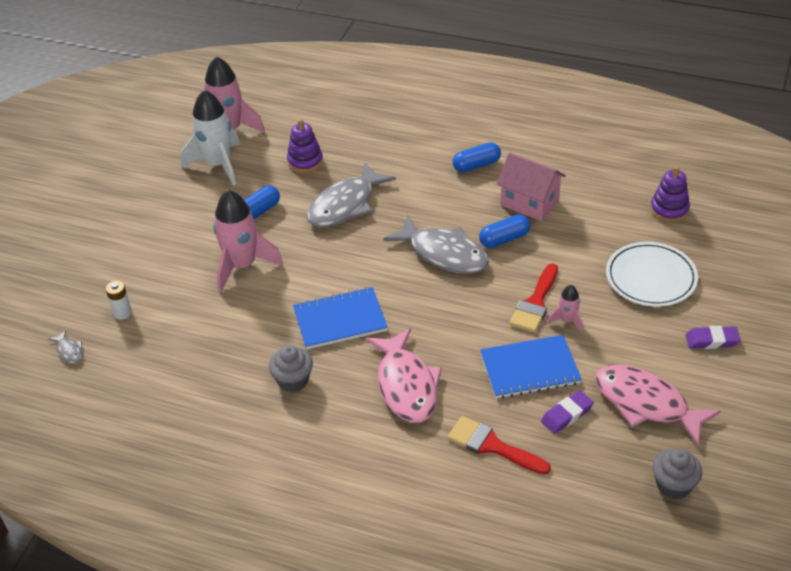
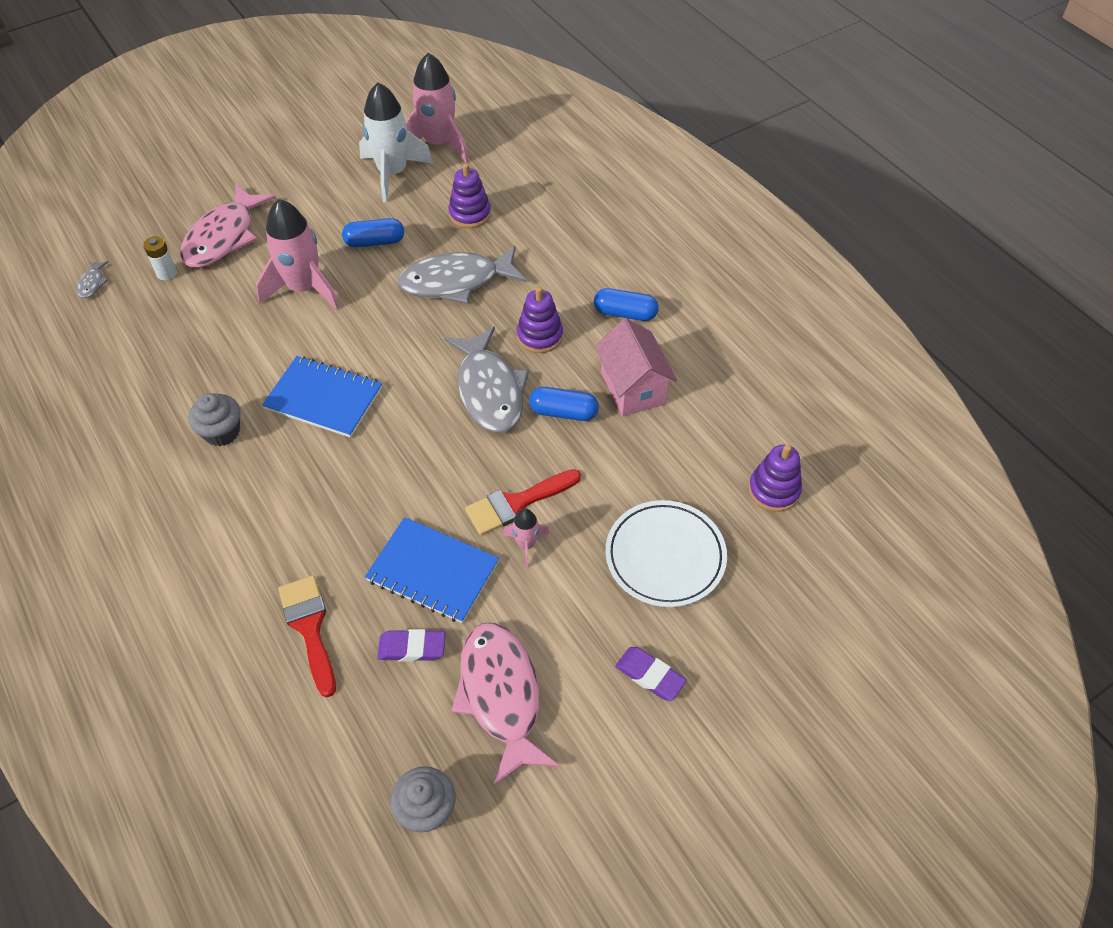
camera: 35 degrees right, 10 degrees up
(406, 385) = (306, 507): pink fish -> pink fish (224, 237)
(438, 206) = (539, 336): none -> purple stacking toy

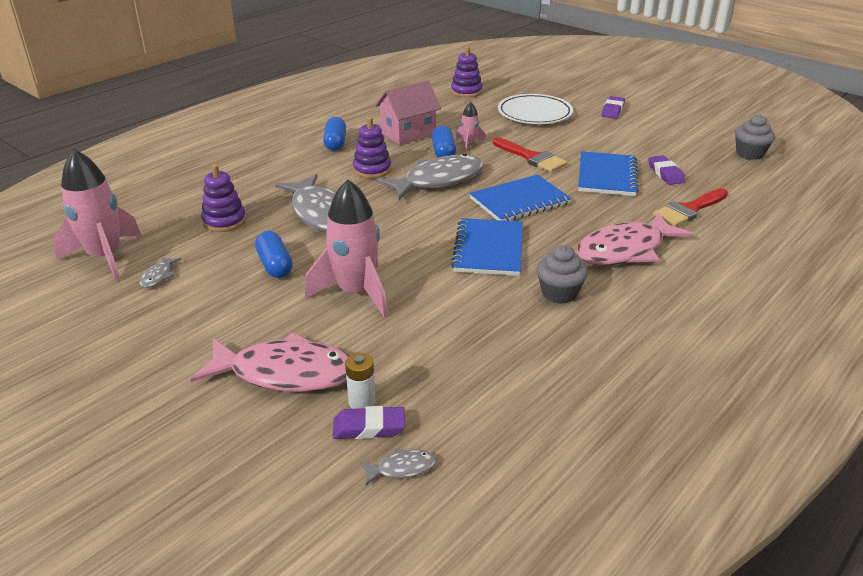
camera: 105 degrees left, 20 degrees down
(140, 273) = (369, 427): none -> purple eraser
(393, 173) = (158, 276): white rocket -> grey fish
(408, 454) = (519, 201): none -> blue notebook
(501, 695) = (665, 144): pink fish -> pink fish (625, 250)
(526, 545) = (560, 150): pink rocket -> pink rocket (469, 144)

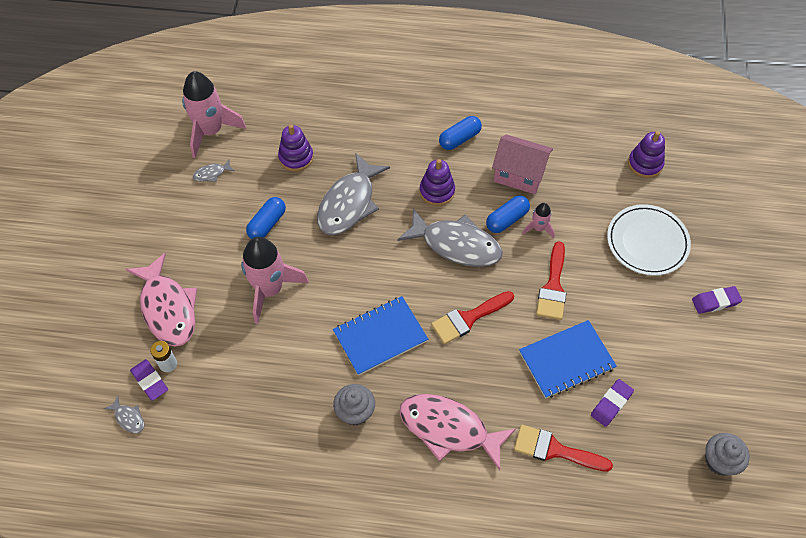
camera: 55 degrees right, 25 degrees up
(519, 201) = (468, 318): blue notebook -> red brush

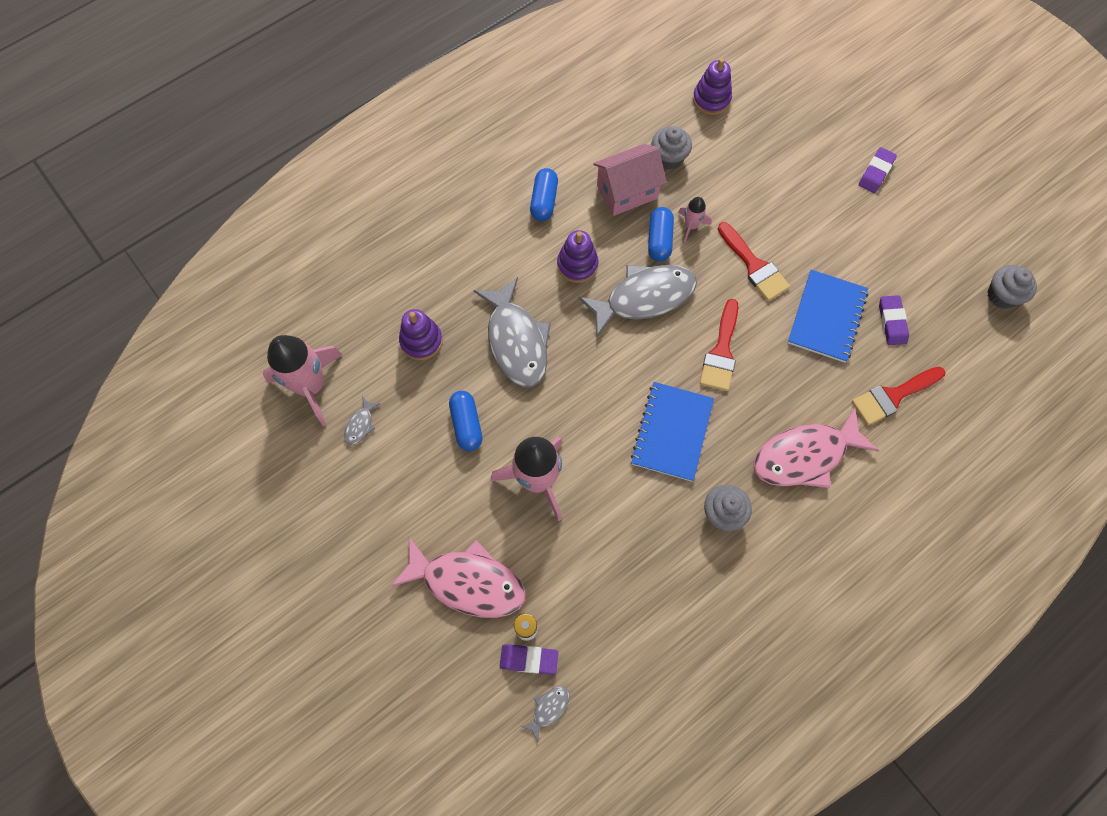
camera: 45 degrees left, 10 degrees up
(128, 418) = (548, 708): grey fish -> grey fish turned 45 degrees counterclockwise
(572, 176) = (668, 158): none -> grey cupcake
(647, 242) = (781, 166): white plate -> none

